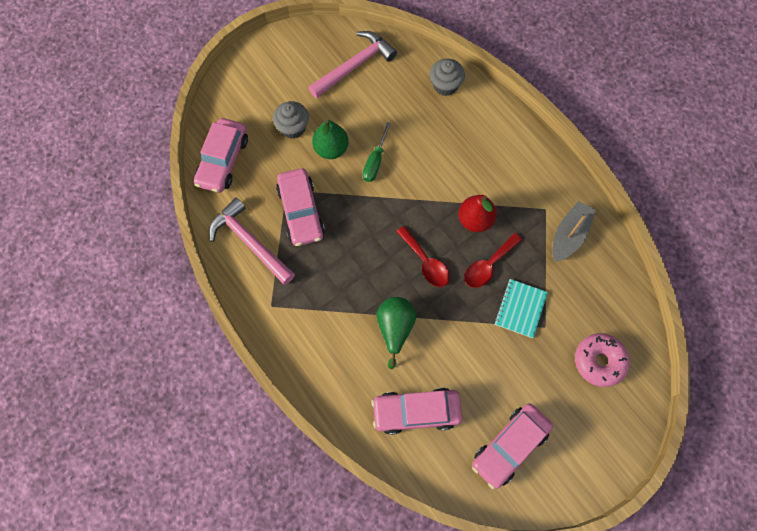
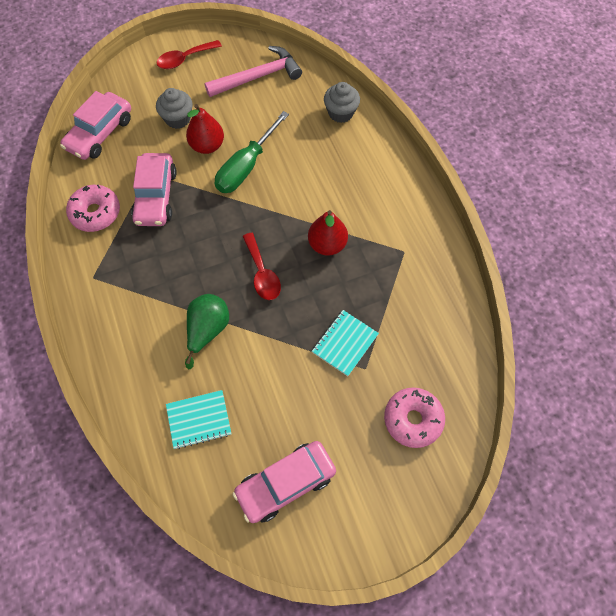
camera: 15 degrees right, 5 degrees down
(250, 242) = (96, 213): pink hammer -> pink donut
(331, 149) = (207, 146): green pear -> red pear
(375, 162) = (245, 167): green screwdriver -> green screwdriver, size x1.60
(416, 412) = (199, 420): pink car -> turquoise notebook
(488, 265) = (325, 292): red spoon -> red spoon (184, 59)
(569, 235) = (421, 283): grey boat -> none

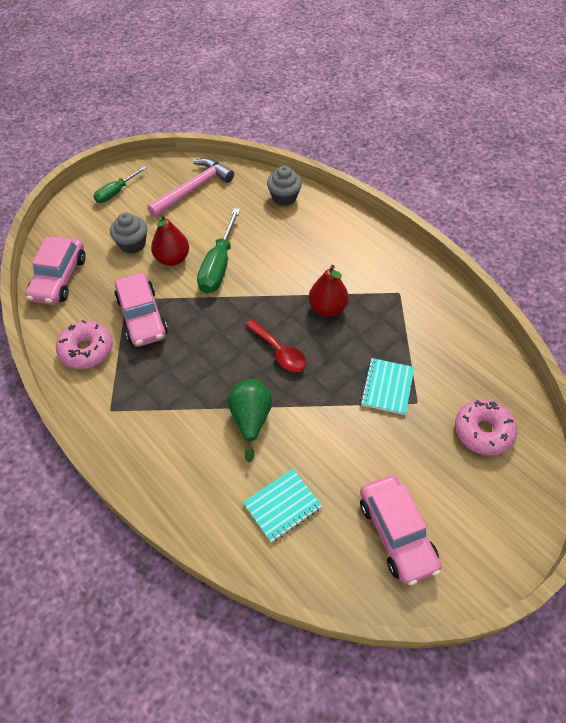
camera: 20 degrees left, 10 degrees down
(184, 59) = (115, 193): red spoon -> green screwdriver
(285, 483) = (396, 533): pink car -> pink car turned 60 degrees counterclockwise

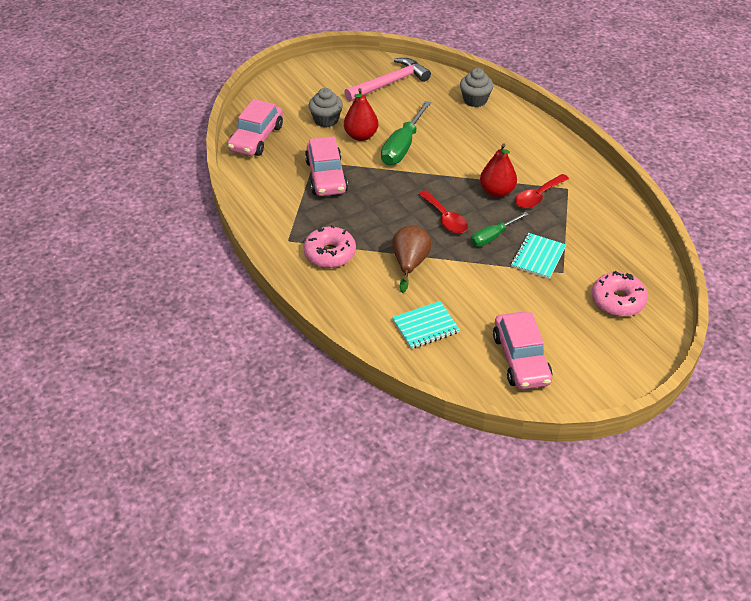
camera: 10 degrees right, 10 degrees down
(87, 350) = (273, 194): pink donut -> pink donut (330, 254)
(115, 193) = (316, 77): green screwdriver -> green screwdriver (492, 237)
(251, 420) = (410, 263): green pear -> brown pear
(371, 308) = (537, 197): none -> red spoon

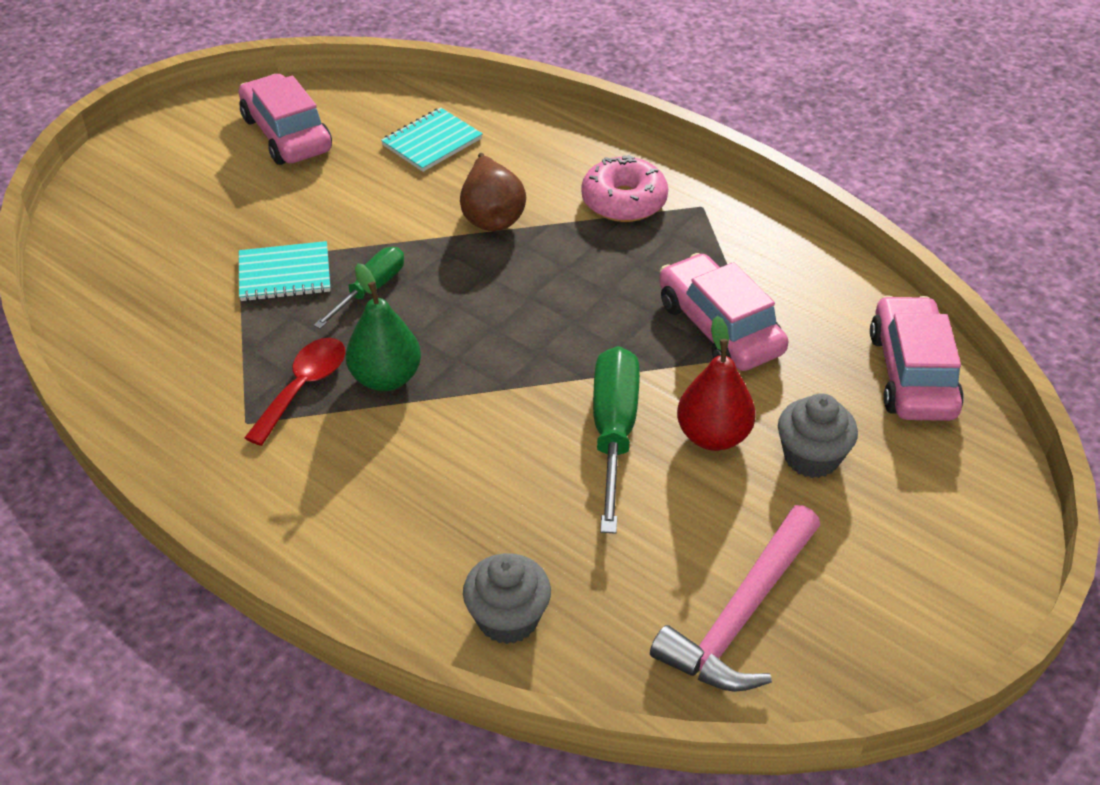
camera: 160 degrees right, 0 degrees up
(445, 218) = (464, 302): red spoon -> none
(497, 192) = (386, 378): red pear -> green pear
(538, 257) = (284, 274): turquoise notebook -> turquoise notebook turned 75 degrees clockwise
(617, 301) = (146, 237): pink donut -> none

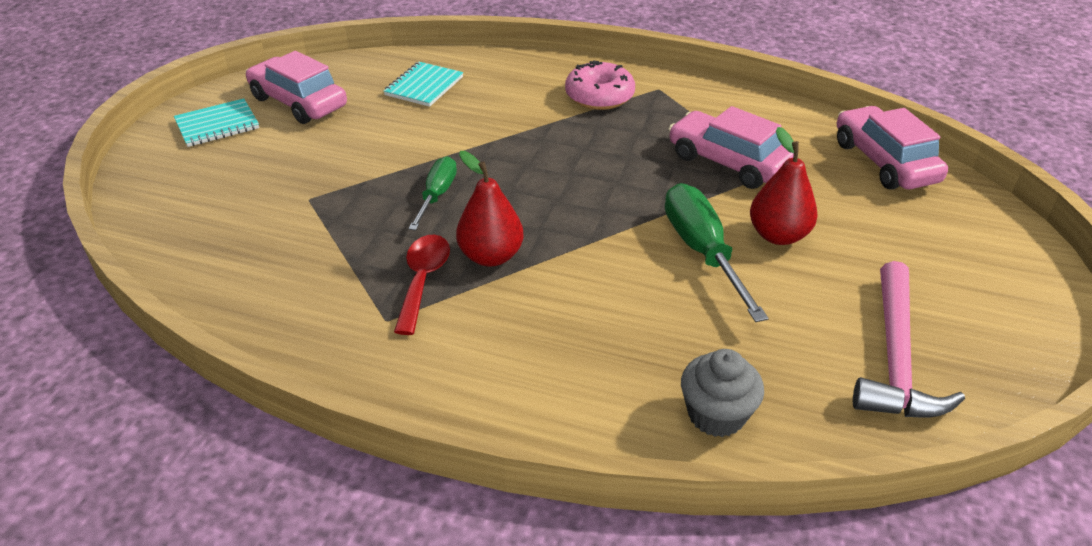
camera: 20 degrees left, 5 degrees down
(284, 274) = (355, 200): turquoise notebook -> turquoise notebook (217, 125)
(386, 378) = (491, 256): green pear -> red pear
(491, 216) = (504, 125): brown pear -> none
(811, 457) = (859, 232): grey cupcake -> none

